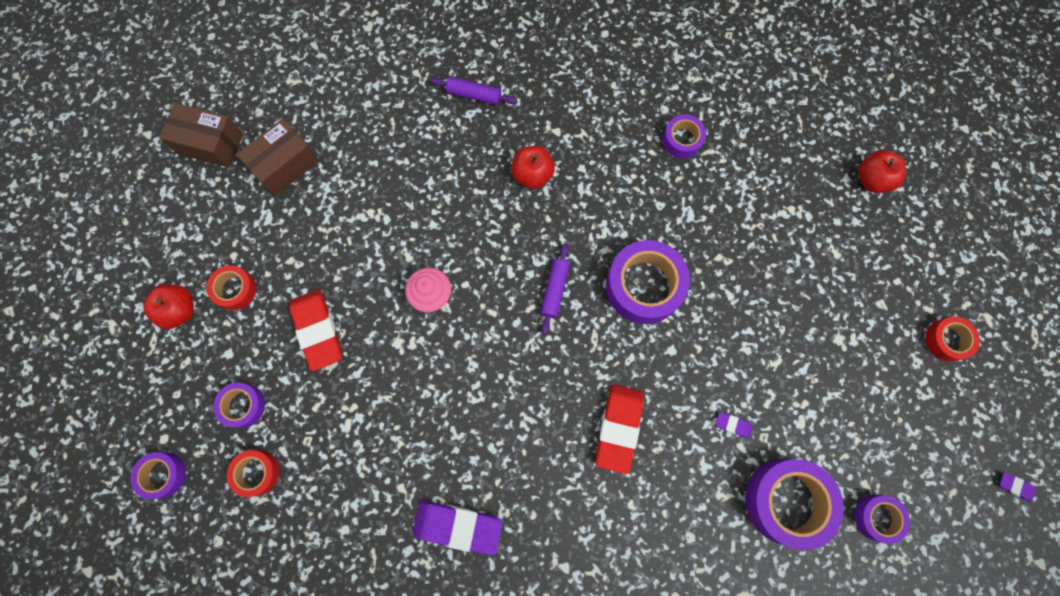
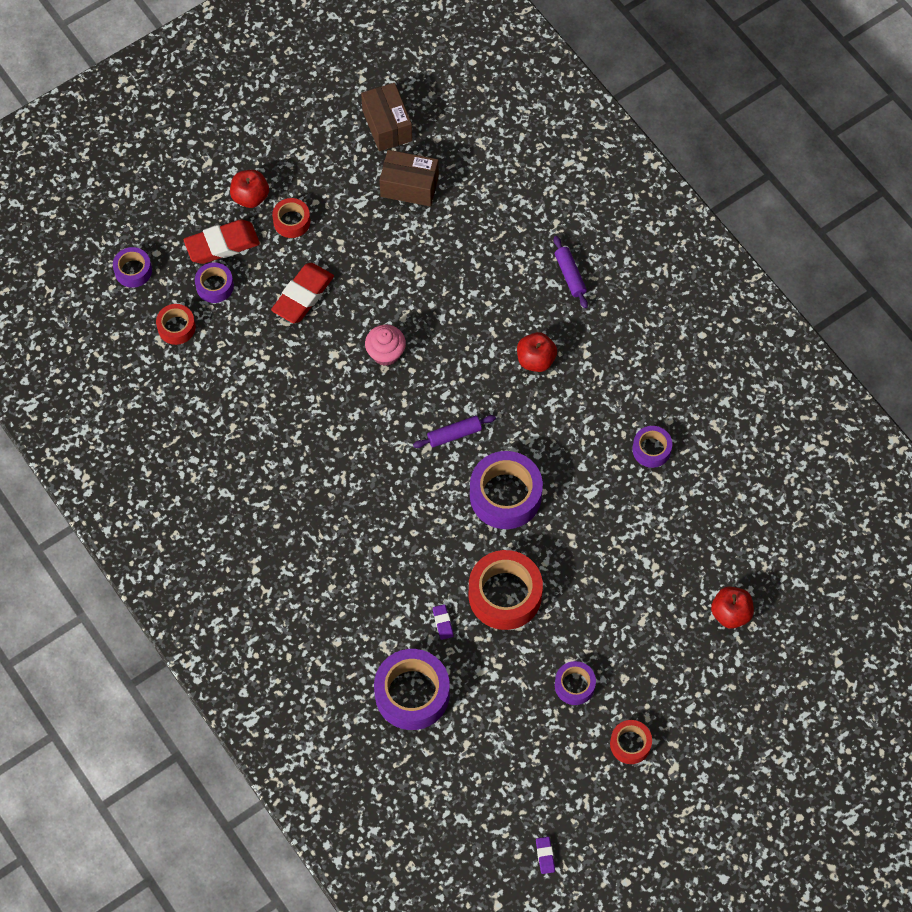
camera: 55 degrees right, 10 degrees down
(458, 526) = (233, 481): purple eraser -> none
(618, 428) = (381, 544): red eraser -> red eraser (222, 245)
(739, 351) = (505, 595): none -> red tape
(877, 517) = (446, 765): purple tape -> purple tape (574, 685)

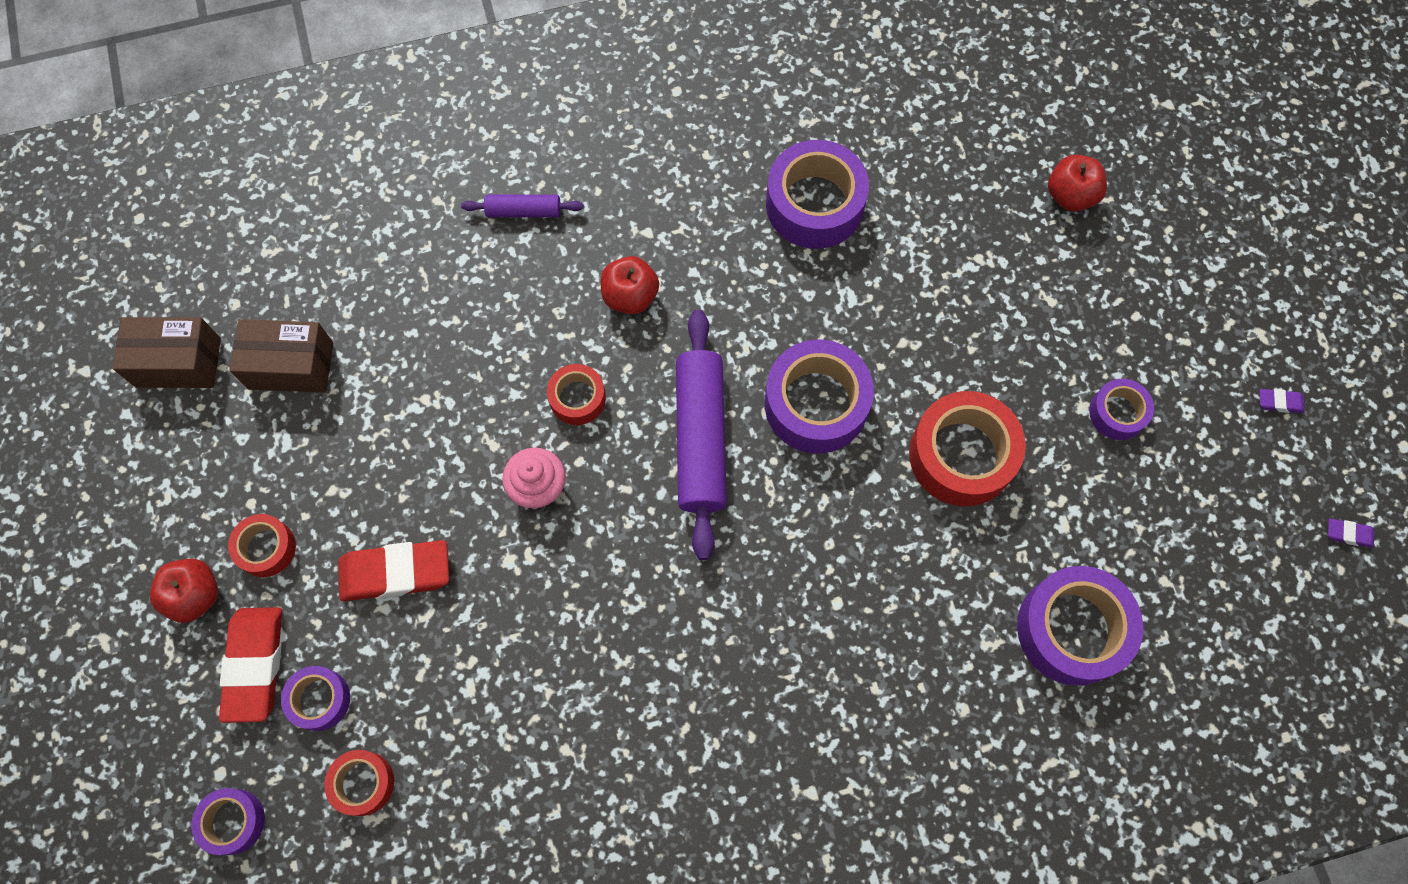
camera: 70 degrees left, 5 degrees up
(303, 296) = (396, 573): red eraser -> red eraser turned 60 degrees counterclockwise
(409, 186) = (291, 366): brown box -> brown box turned 60 degrees clockwise
(443, 623) = (978, 551): purple eraser -> purple eraser (1279, 402)
(454, 434) = (700, 438): purple rolling pin -> purple rolling pin, size x1.99
(630, 744) = (1217, 374): red tape -> red tape (577, 398)
(651, 449) = (814, 204): purple tape -> purple tape, size x1.85

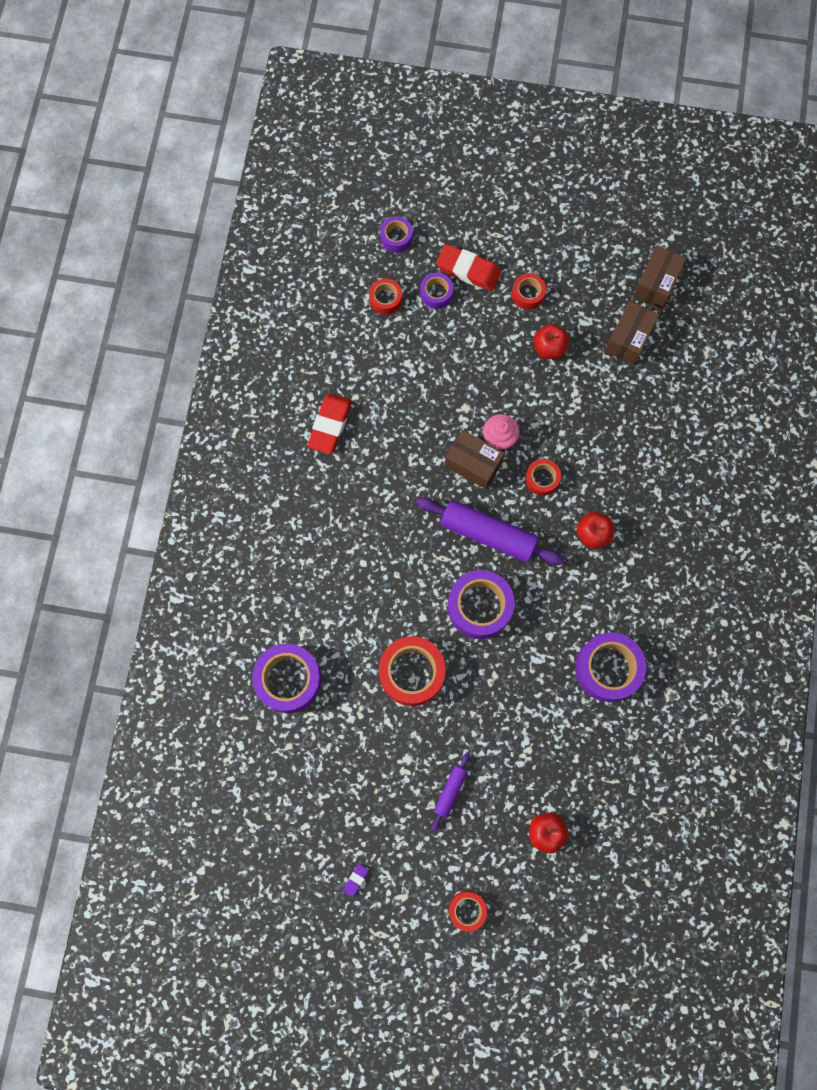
camera: 115 degrees right, 5 degrees up
(195, 595) = (518, 254): red apple -> red apple (549, 348)
(396, 573) = (485, 351): red eraser -> red eraser (330, 425)
(524, 211) = (675, 497): purple rolling pin -> purple rolling pin (450, 791)
(599, 508) = (473, 464): none -> brown box
(1117, 413) = (394, 777): purple tape -> none
(1224, 248) = (467, 910): none -> red tape
(1348, 534) = (262, 870): purple eraser -> none

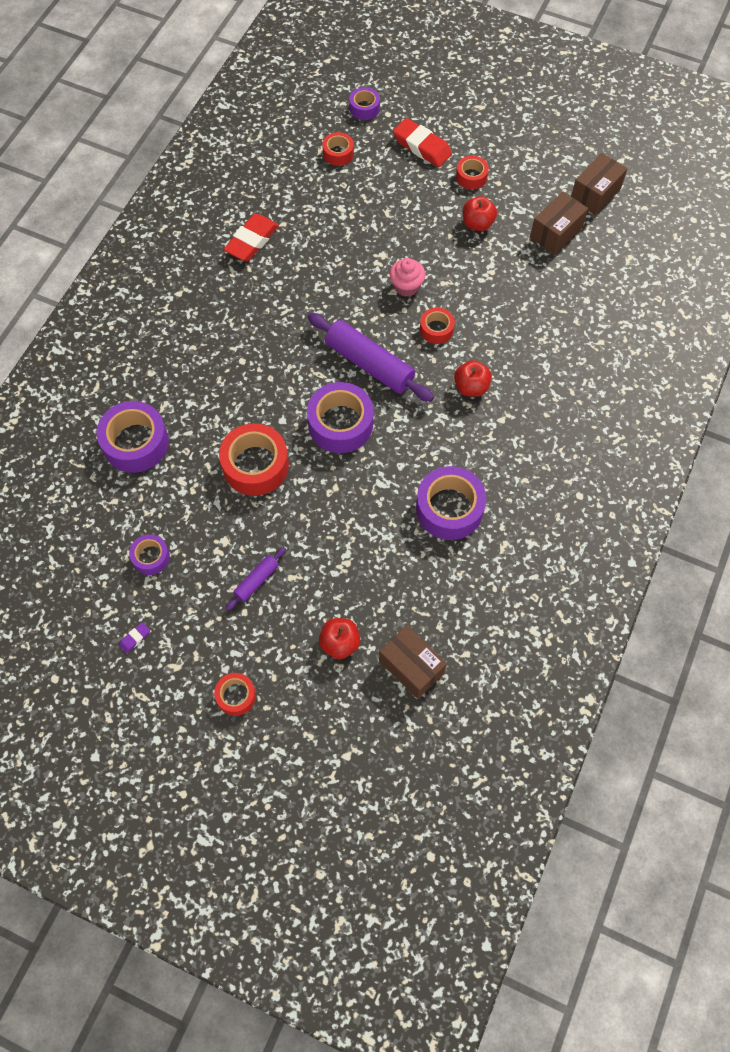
camera: 15 degrees right, 10 degrees down
(436, 293) = (386, 158): purple tape -> purple tape (151, 557)
(473, 464) = (374, 302): brown box -> brown box (411, 667)

